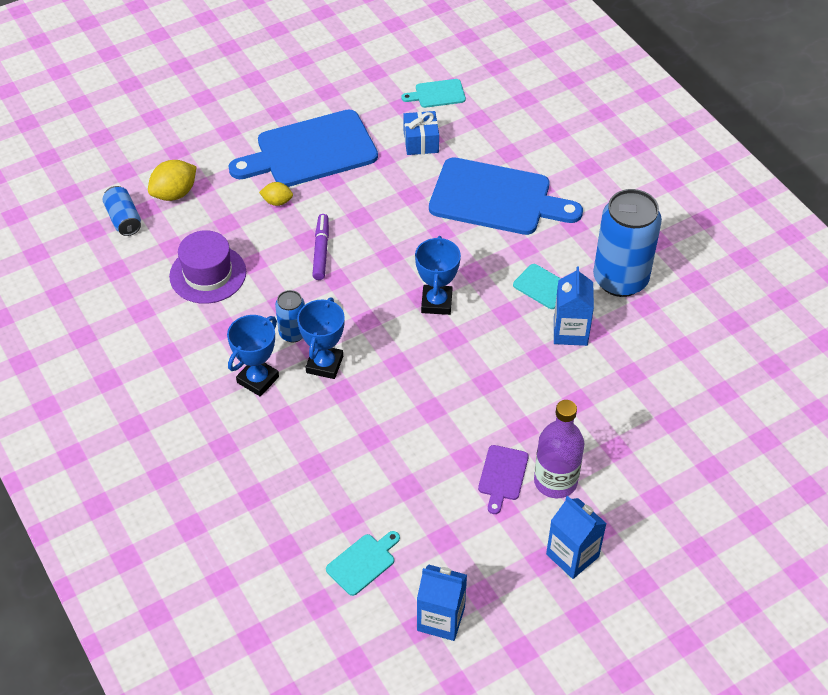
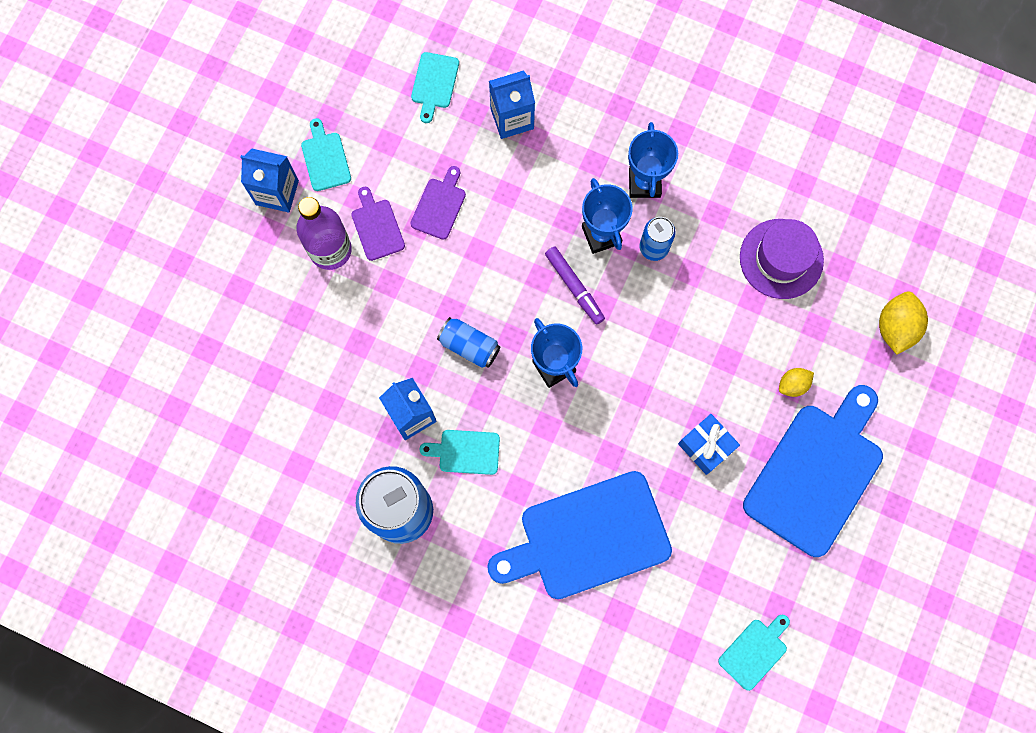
camera: 145 degrees right, 25 degrees up
(124, 219) = (912, 266): blue can -> blue can (469, 346)
(321, 251) = (703, 354): purple marker -> purple marker (574, 287)
(421, 142) = (718, 565): blue gift -> blue gift (706, 446)
(437, 460) = (439, 206): none -> purple cutting board
(441, 619) = (345, 78): blue carton -> blue carton (512, 118)
(509, 558) = (325, 158): none -> turquoise cutting board

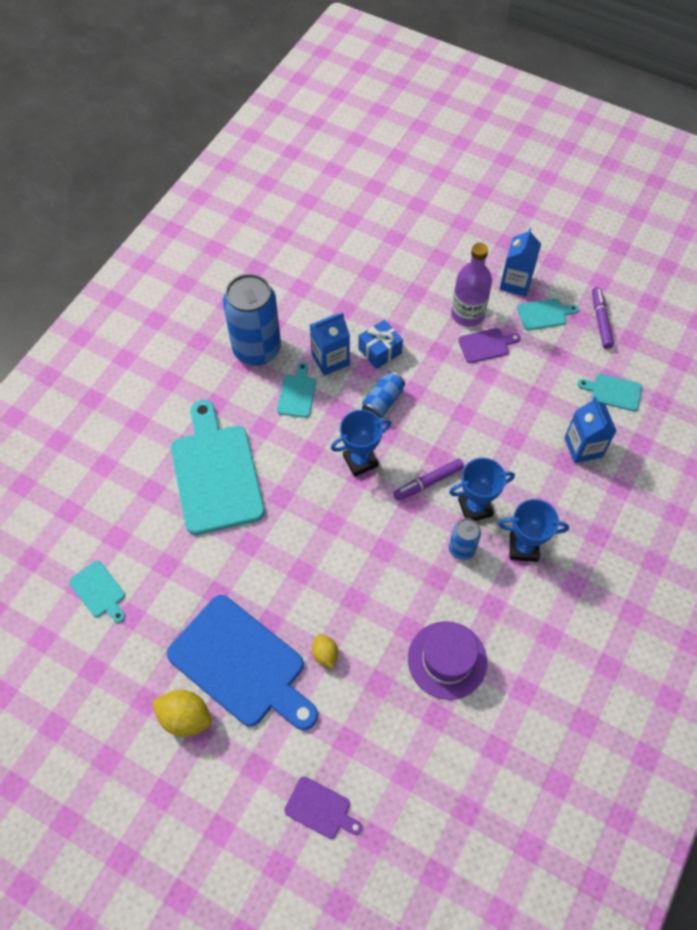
camera: 95 degrees right, 15 degrees down
(332, 94) = (600, 321): none -> purple marker
(439, 206) = (503, 389): purple cutting board -> purple cutting board (320, 809)
(587, 537) = (216, 473): blue cutting board -> turquoise cutting board
(706, 446) = (278, 572): blue gift -> blue gift (380, 351)
(895, 327) = (372, 761): yellow lemon -> yellow lemon (185, 717)

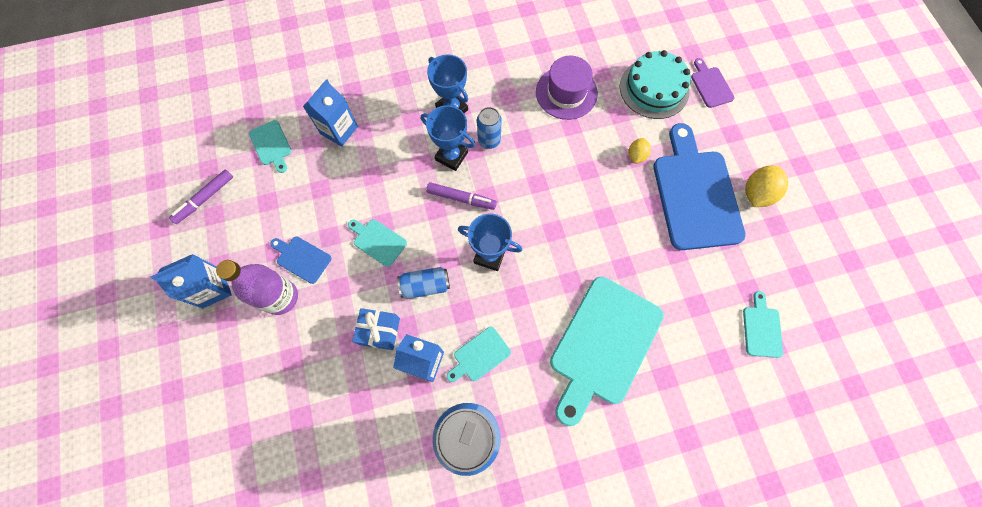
camera: 135 degrees left, 10 degrees up
(185, 717) = (756, 194): yellow lemon -> yellow lemon turned 60 degrees clockwise
(372, 747) = (654, 88): none -> turquoise cake
(486, 345) = (302, 258): purple cutting board -> blue cutting board
(544, 314) = (231, 242): turquoise cutting board -> turquoise cutting board (378, 241)

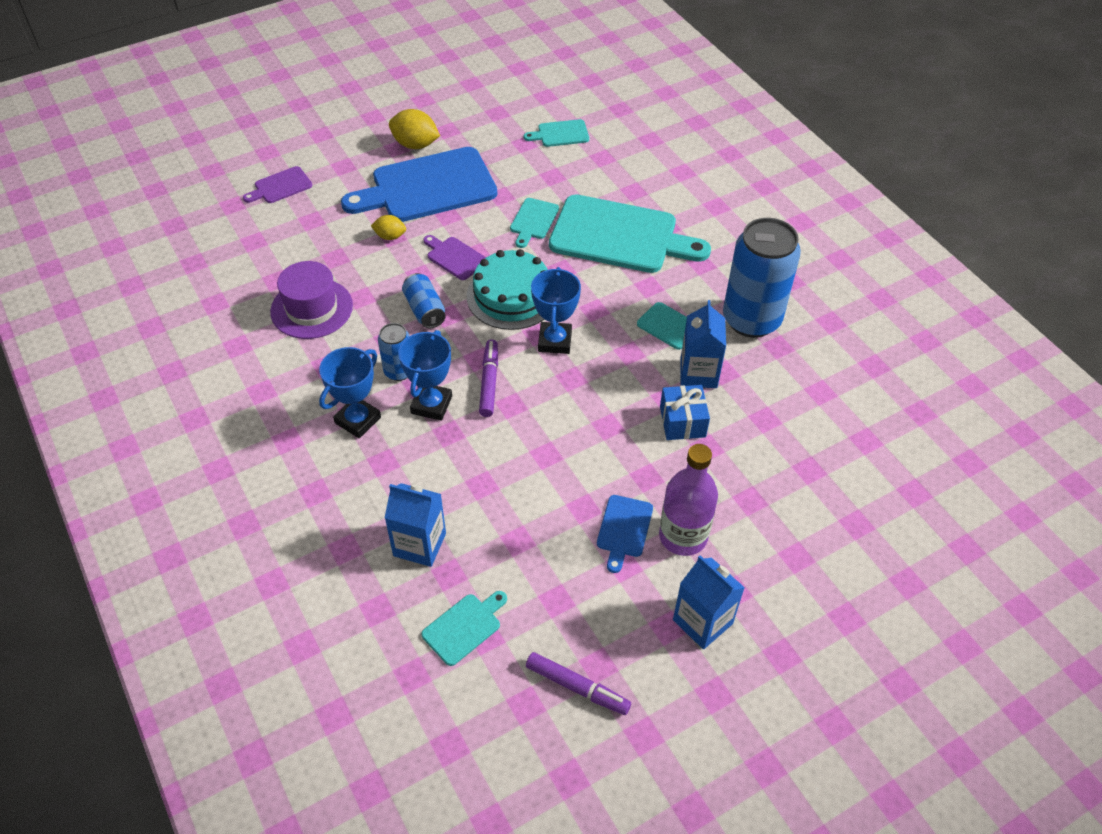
camera: 105 degrees left, 20 degrees down
(378, 241) = (572, 453): turquoise cutting board -> turquoise cutting board (533, 221)
(425, 285) = (612, 392): blue can -> blue can (425, 310)
(602, 199) = (454, 257): none -> purple cutting board
(654, 88) = (292, 231): turquoise cake -> turquoise cake (511, 296)

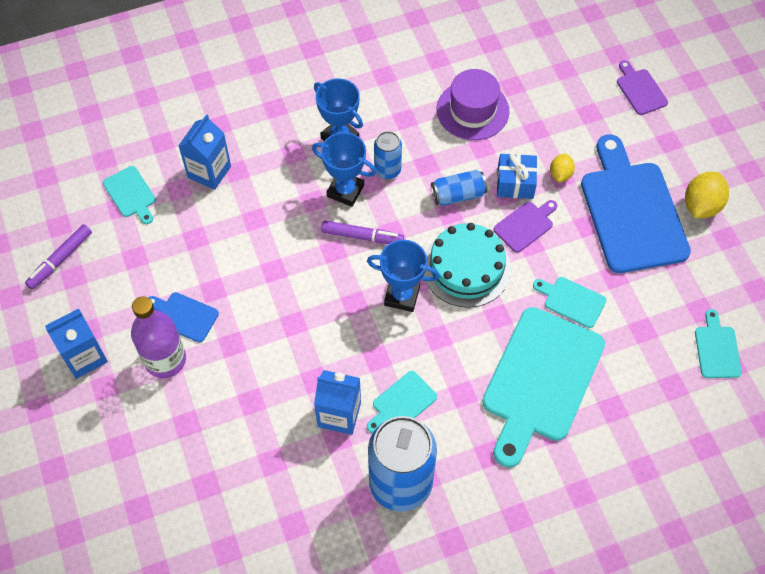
camera: 100 degrees right, 10 degrees up
(682, 422) = (284, 387): blue gift -> blue gift (515, 183)

